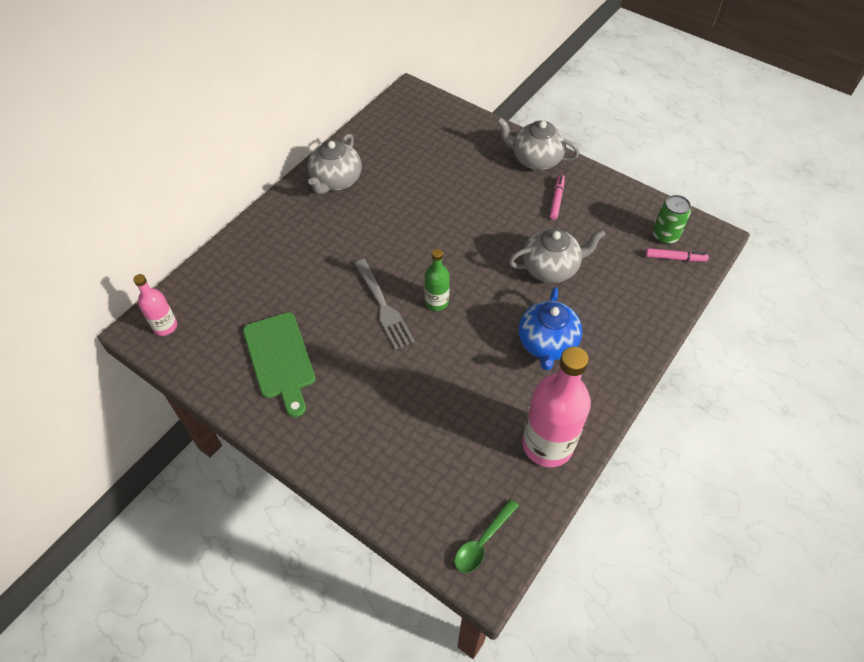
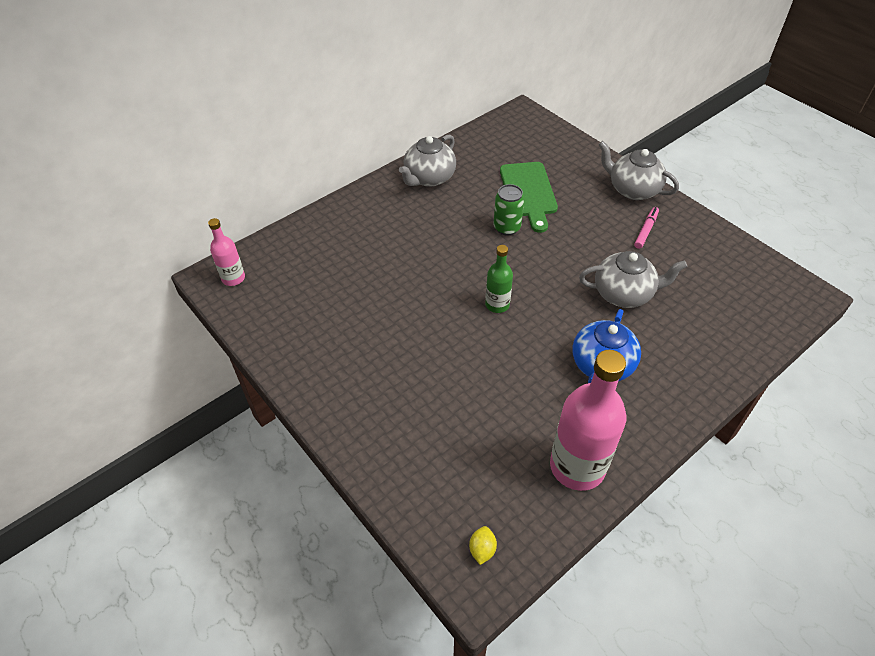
camera: 15 degrees right, 5 degrees down
(280, 359) = (329, 328): green cutting board -> green cutting board (528, 192)
(383, 306) = (442, 298): grey fork -> none
(482, 542) = (482, 549): green spoon -> yellow lemon
(665, 236) = (755, 284): green can -> green can (507, 228)
(675, 258) = (762, 308): pink marker -> none

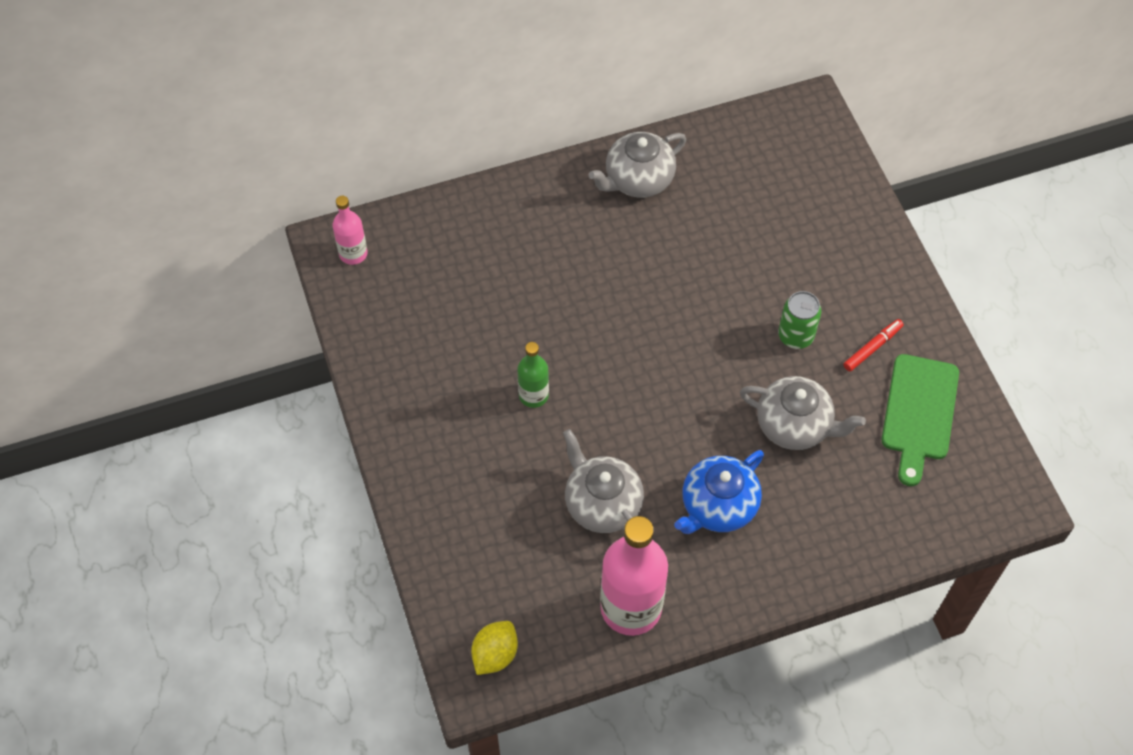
camera: 20 degrees right, 10 degrees up
(482, 549) = (495, 654): yellow lemon -> yellow lemon, size x1.56
(497, 304) = (638, 389): green bottle -> green bottle (533, 395)
(507, 228) = (700, 287): green can -> green can (795, 336)
(528, 192) = (754, 243): green cutting board -> green cutting board (919, 413)
(633, 189) = (891, 281): grey teapot -> grey teapot (602, 503)
(645, 230) = (872, 348): pink marker -> red marker

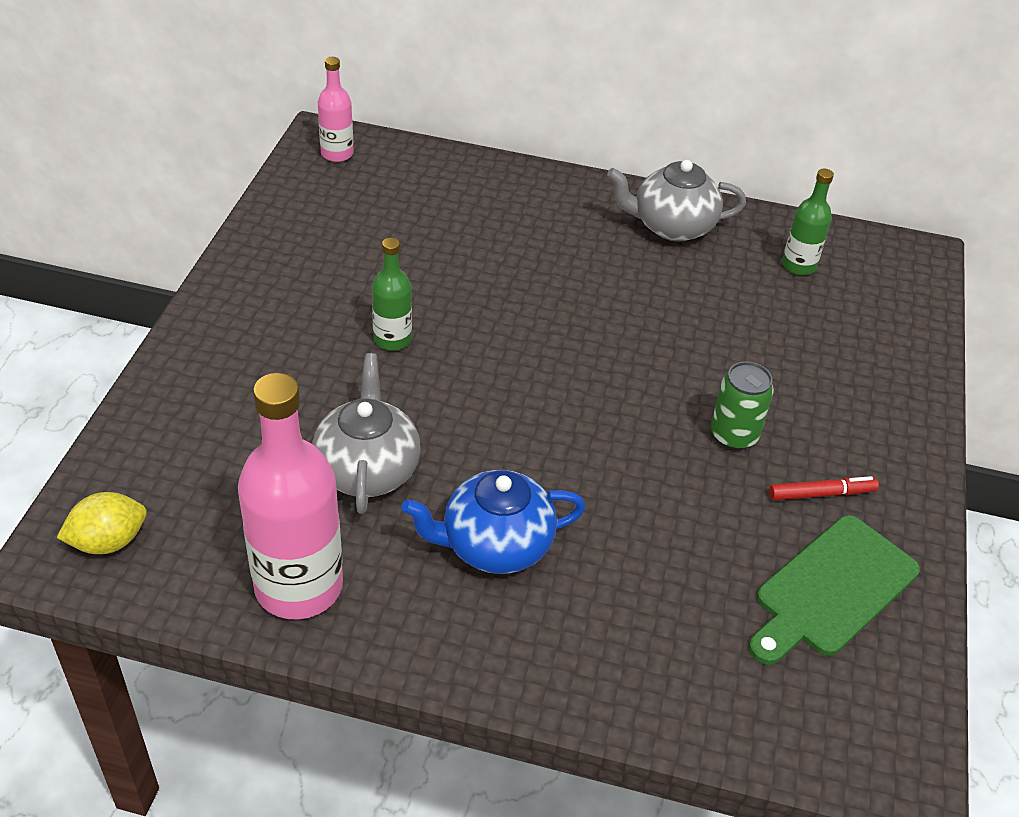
camera: 30 degrees right, 15 degrees down
(743, 165) = (798, 265): none -> green bottle
(794, 425) = (659, 517): grey teapot -> none

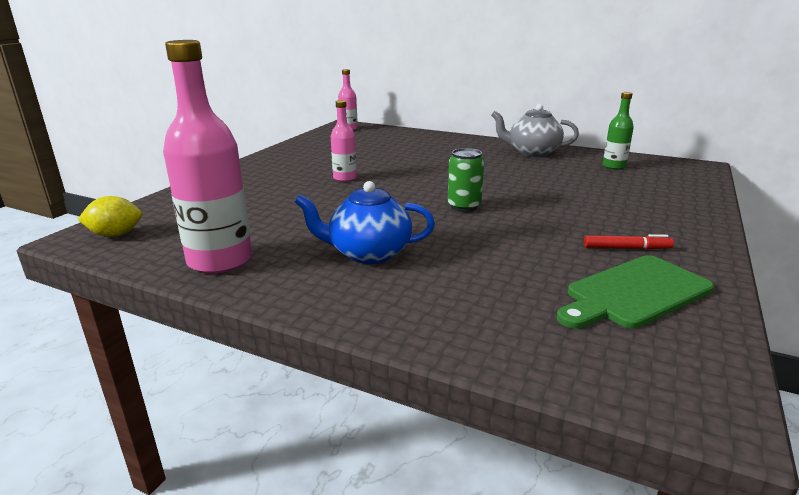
camera: 15 degrees right, 20 degrees down
(367, 469) = (299, 219): grey teapot -> none
(392, 339) = (345, 178): green bottle -> pink bottle
(733, 435) = (560, 221): green can -> green can (464, 206)

